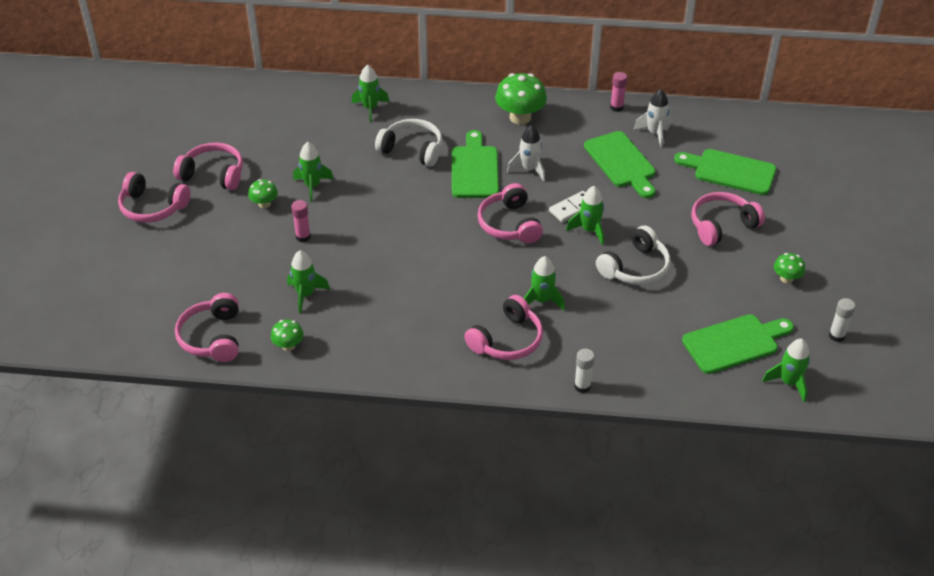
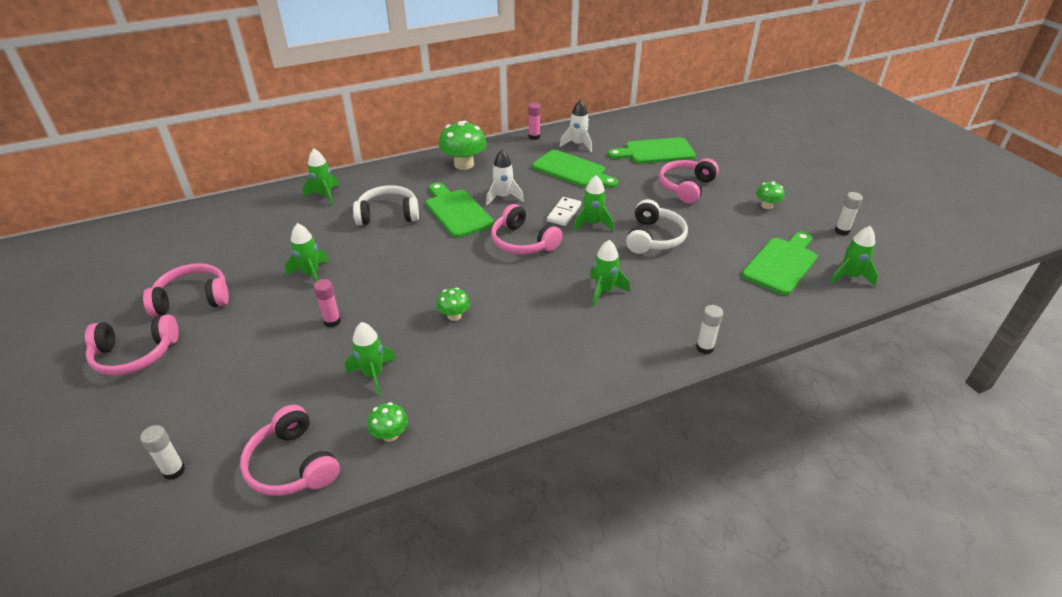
camera: 30 degrees left, 5 degrees down
(138, 308) = (174, 471): none -> white glue stick
(264, 204) = (269, 306): green mushroom -> green mushroom (454, 316)
(507, 340) = (605, 336): pink headphones -> none

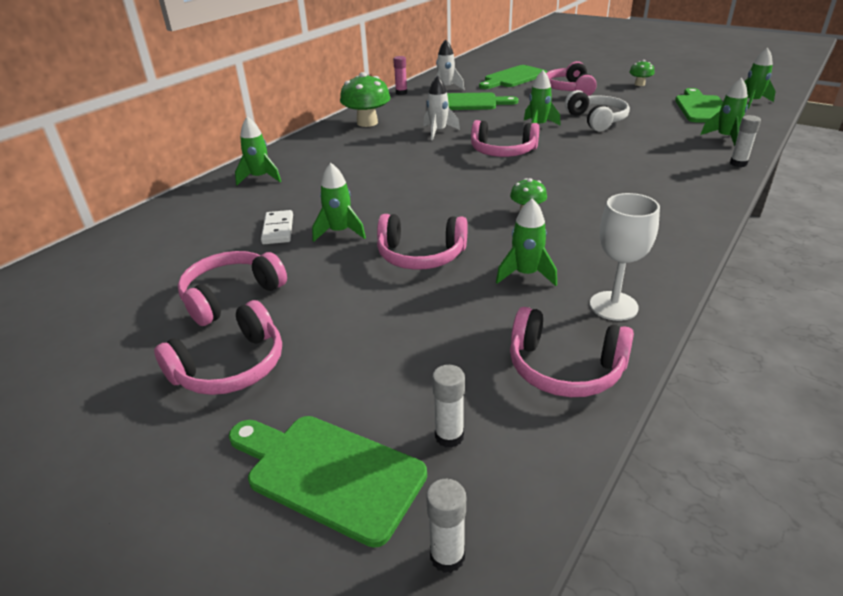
camera: 30 degrees left, 5 degrees down
(332, 321) = (421, 255): pink glue stick -> pink headphones
(388, 214) = (350, 171): white headphones -> none
(390, 434) = (613, 306): green mushroom -> white goblet
(457, 211) = (412, 151): green cutting board -> green cutting board (328, 473)
(564, 213) = (505, 126): white domino -> white domino (278, 229)
(604, 291) = (616, 158): green rocket -> green rocket (725, 138)
(841, 231) = (706, 83): white glue stick -> white glue stick (447, 556)

